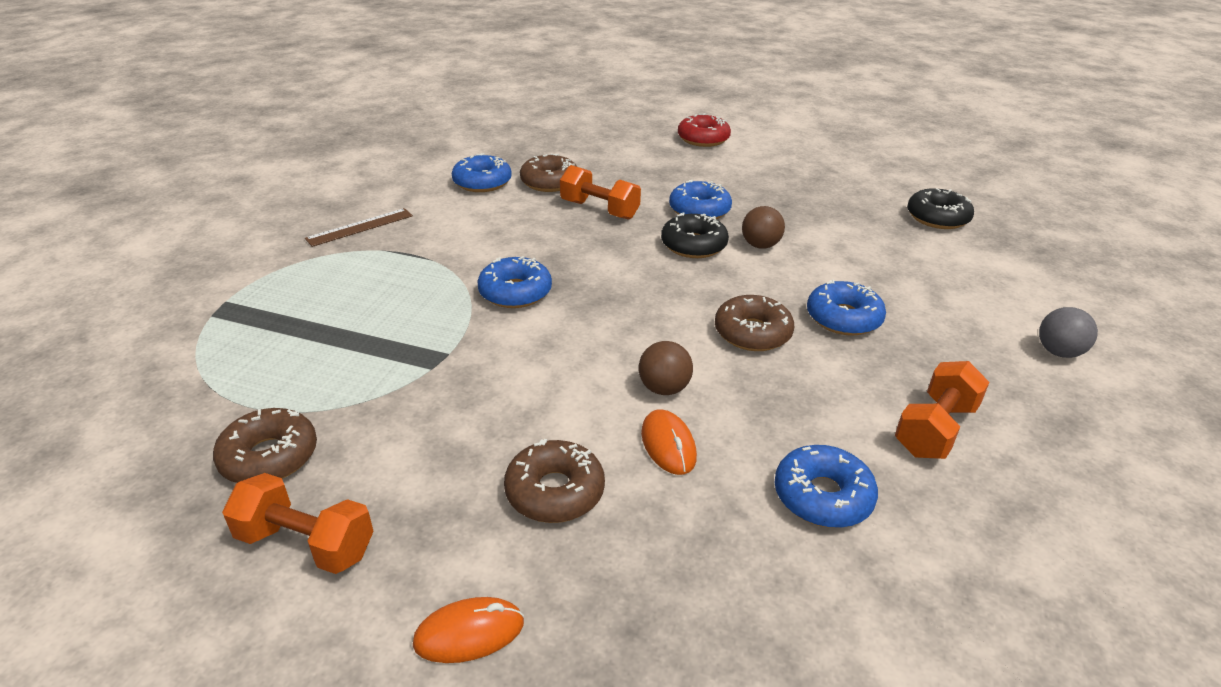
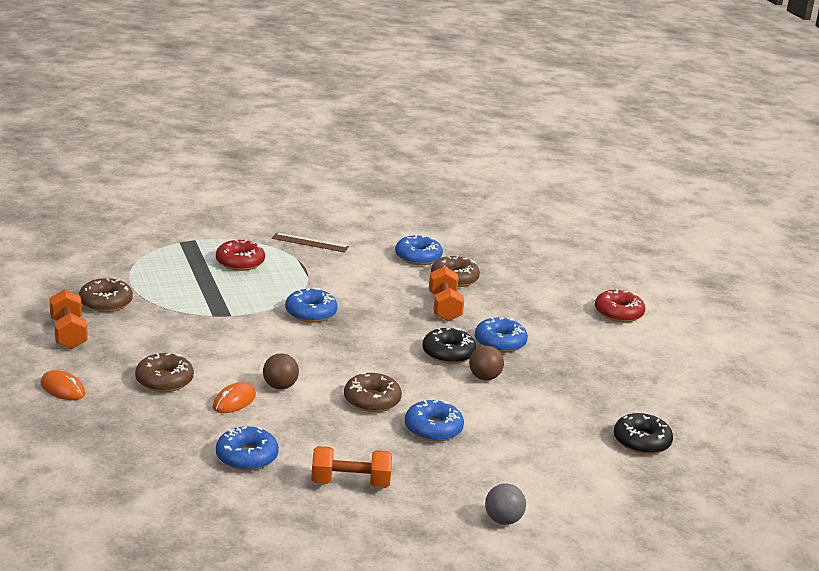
camera: 50 degrees right, 10 degrees down
(332, 291) = (240, 262): none -> red donut

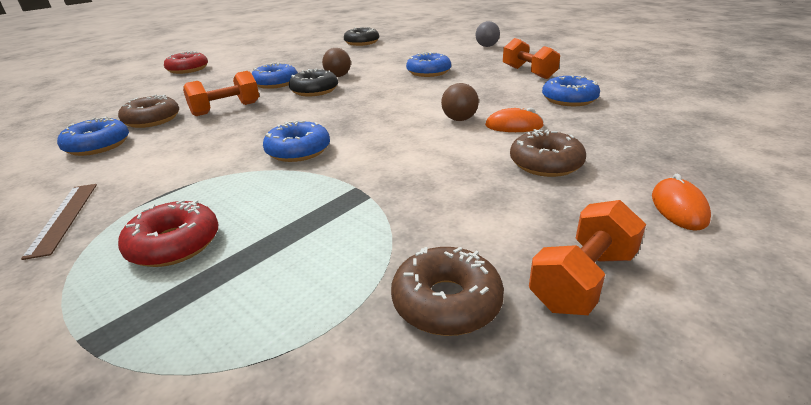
camera: 115 degrees left, 5 degrees up
(372, 400) = (423, 91): brown donut -> none

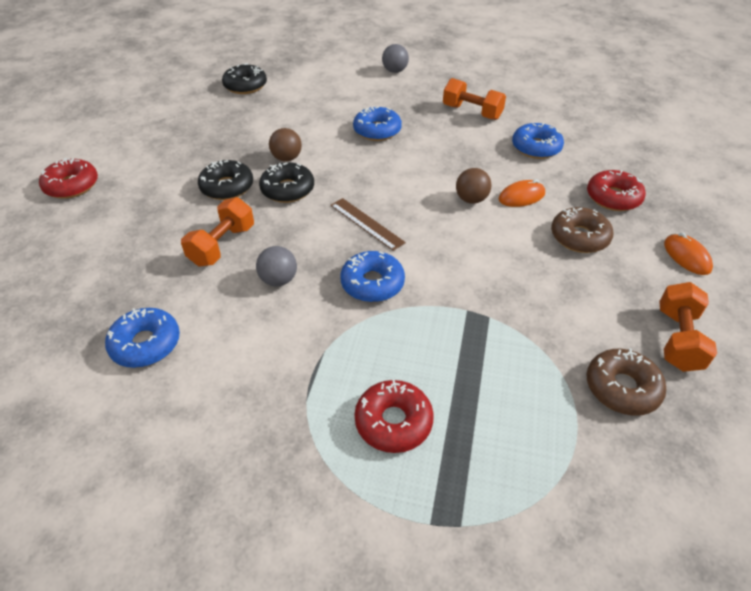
camera: 30 degrees left, 15 degrees up
(64, 218) = (254, 439): brown ruler -> brown ruler (366, 223)
(152, 120) = (155, 287): brown donut -> none
(233, 133) = (279, 280): none -> grey ball
(275, 83) = (227, 187): blue donut -> black donut
(623, 144) = (613, 197): none -> red donut

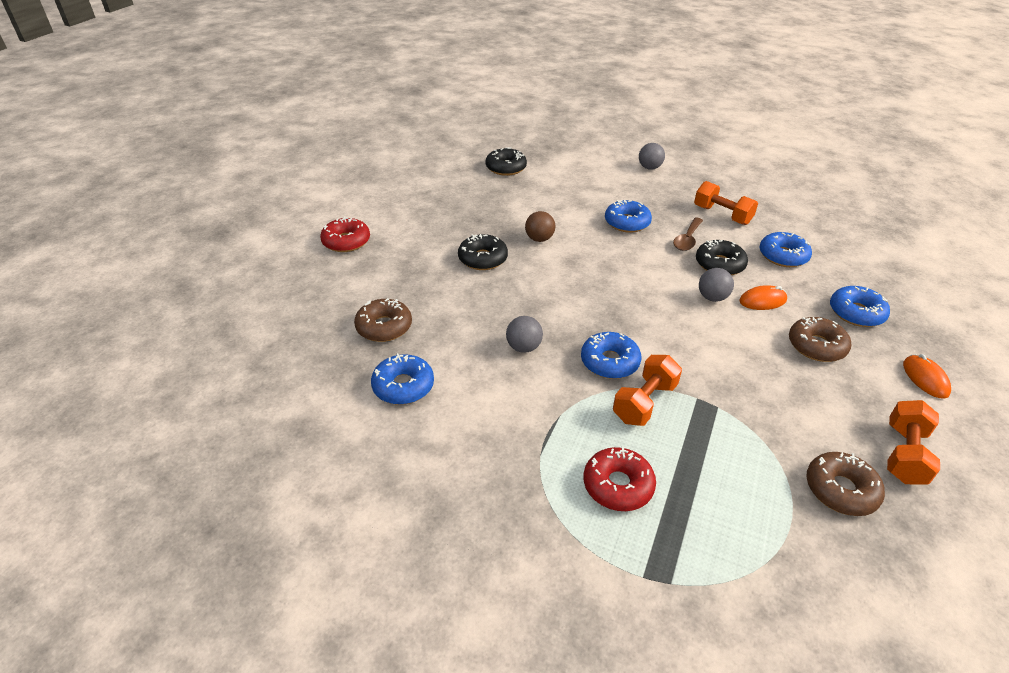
camera: 10 degrees right, 5 degrees down
(120, 278) = (384, 327): none -> brown donut
(222, 245) = (475, 310): orange dumbbell -> orange dumbbell (644, 402)
(287, 189) = (538, 267): black donut -> black donut (719, 264)
(366, 223) = (609, 307): brown ruler -> none
(440, 141) = (687, 239): none -> brown spoon
(471, 199) = (712, 297): brown ball -> grey ball
(613, 197) = (856, 313): red donut -> blue donut

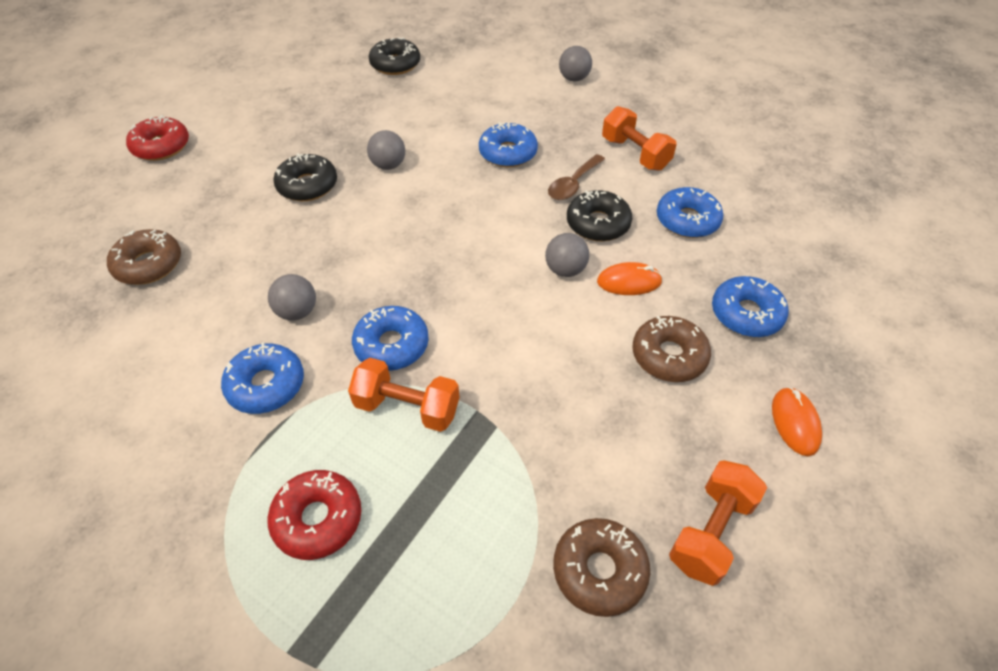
camera: 10 degrees right, 10 degrees up
(403, 386) = (132, 346): blue donut -> blue donut (266, 385)
(539, 239) = (388, 165): brown ball -> grey ball
(644, 402) = (407, 407): orange dumbbell -> orange dumbbell turned 60 degrees clockwise

